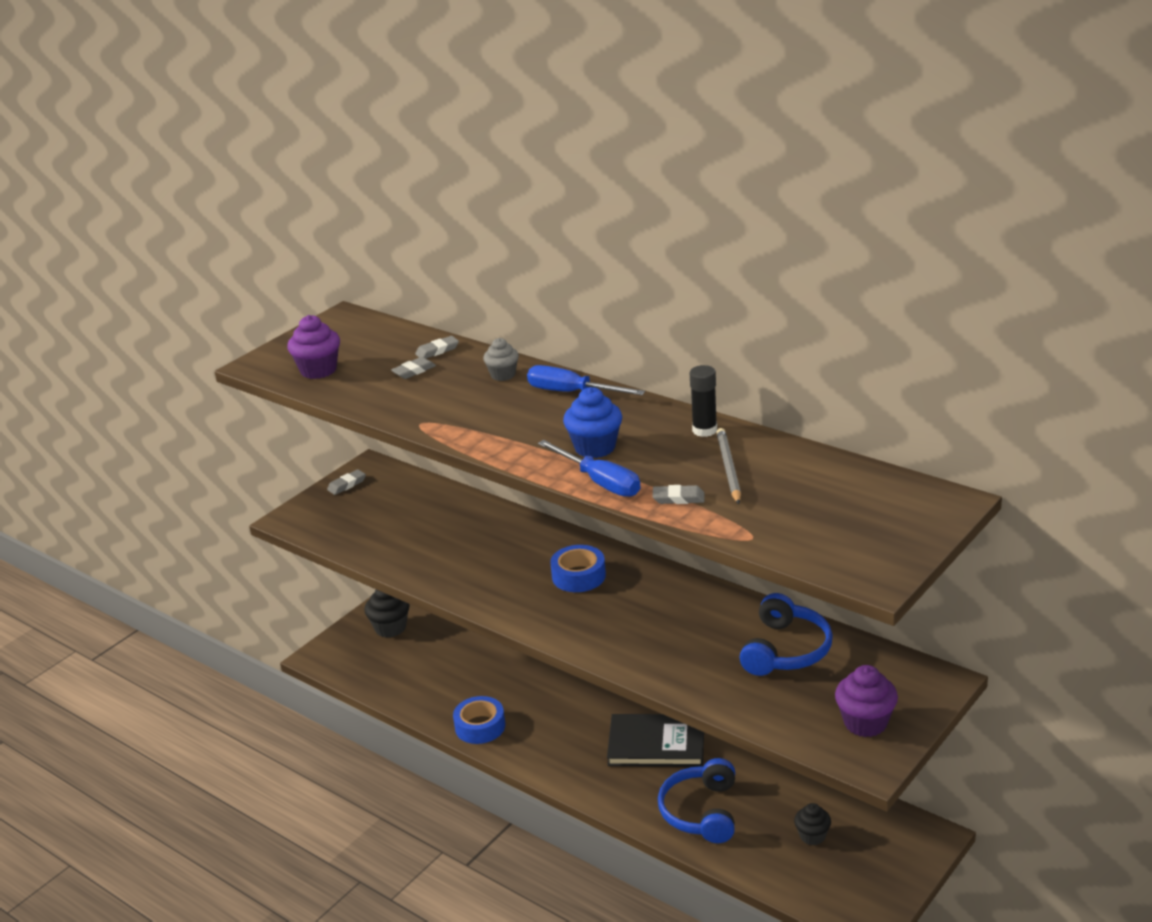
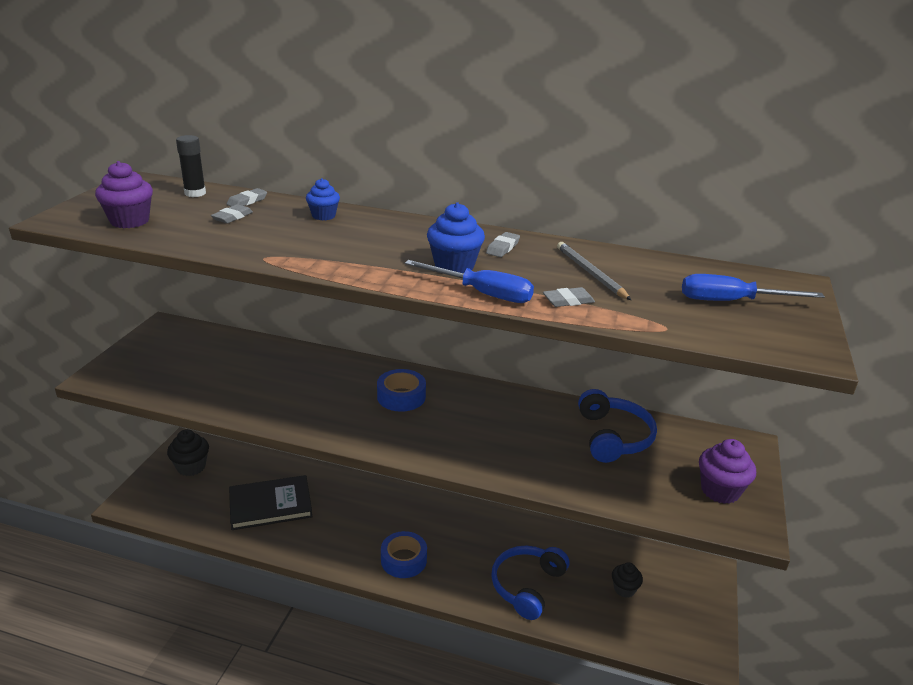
camera: 25 degrees left, 0 degrees up
(347, 485) = (147, 342): grey eraser -> grey eraser (503, 248)
(480, 726) = (304, 543): blue tape -> blue tape (403, 560)
(503, 375) = (323, 216): grey cupcake -> blue cupcake
(572, 392) = (399, 225): blue screwdriver -> blue screwdriver (731, 301)
(656, 744) = (462, 531): black book -> black book (270, 505)
(701, 812) = (527, 586): blue headphones -> blue headphones turned 45 degrees clockwise
(704, 430) = (542, 246): black glue stick -> black glue stick (195, 193)

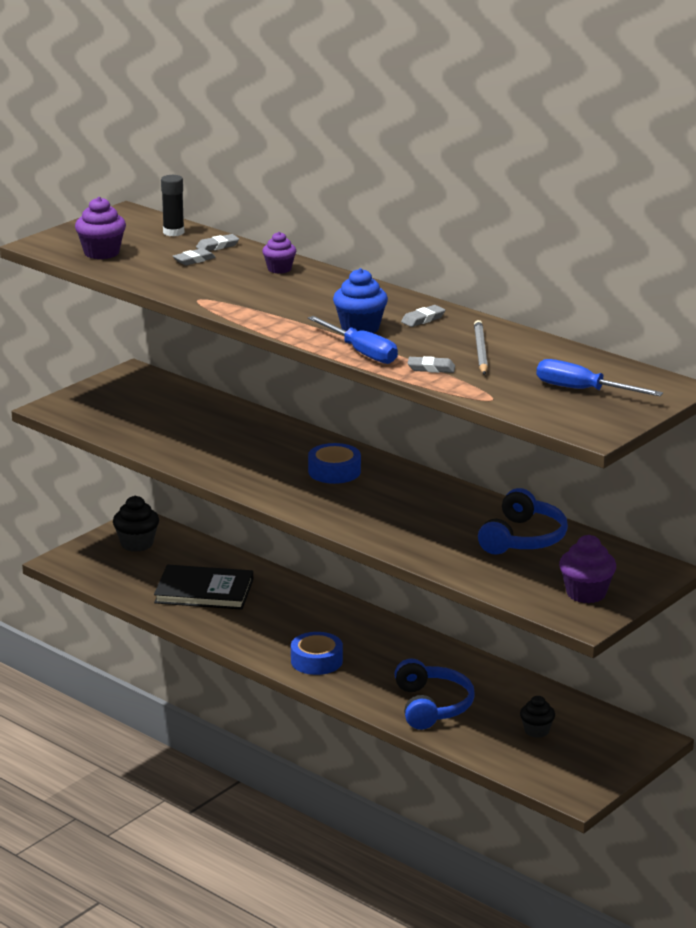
camera: 25 degrees right, 5 degrees down
(323, 216) = (279, 269): blue cupcake -> purple cupcake
(527, 586) = (432, 706): blue headphones -> blue headphones turned 120 degrees clockwise

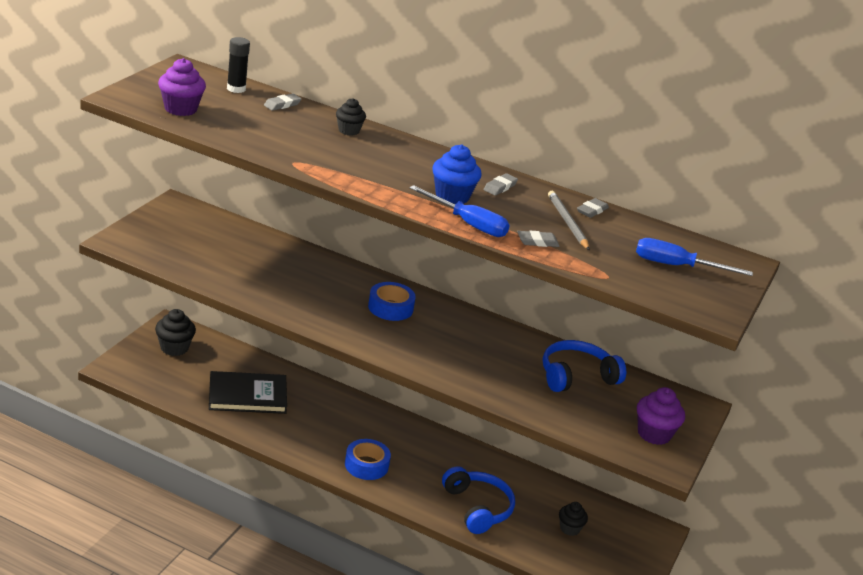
camera: 20 degrees left, 5 degrees up
(194, 260) = (268, 119): grey eraser -> grey eraser (592, 210)
(279, 269) = (349, 131): purple cupcake -> black cupcake
(523, 538) = (576, 376): blue headphones -> blue headphones turned 120 degrees counterclockwise

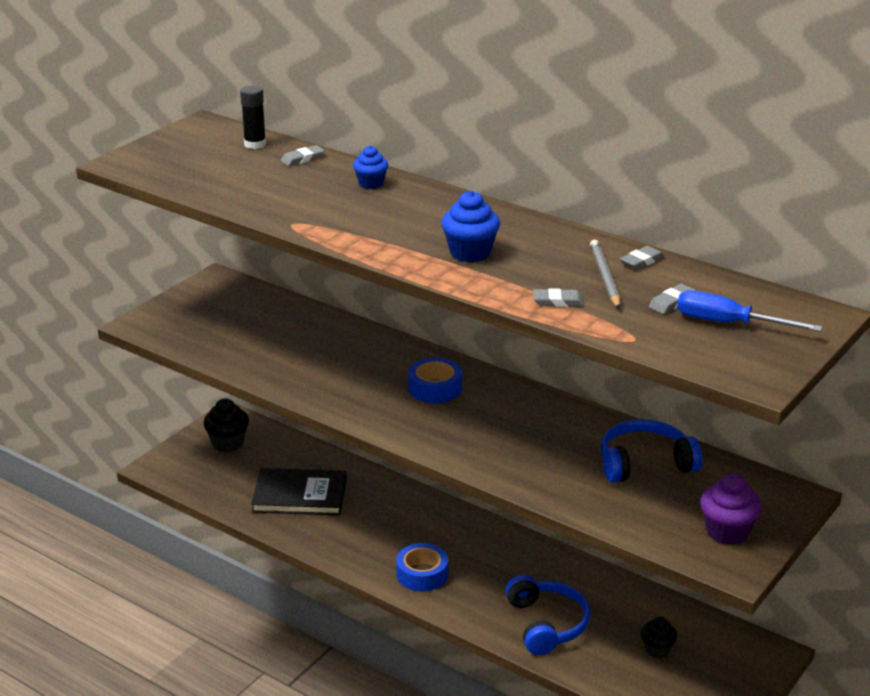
camera: 15 degrees right, 0 degrees up
(180, 109) = (183, 171): purple cupcake -> none
(349, 131) = (371, 183): black cupcake -> blue cupcake
(468, 224) = (478, 284): blue screwdriver -> none
(500, 187) = (534, 239): grey eraser -> grey eraser (672, 302)

